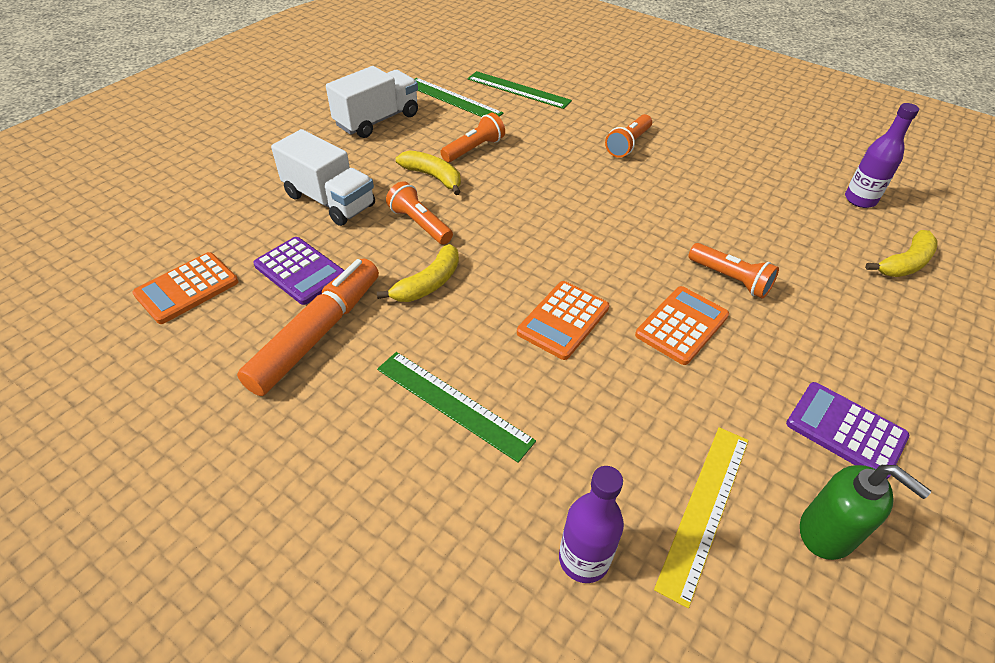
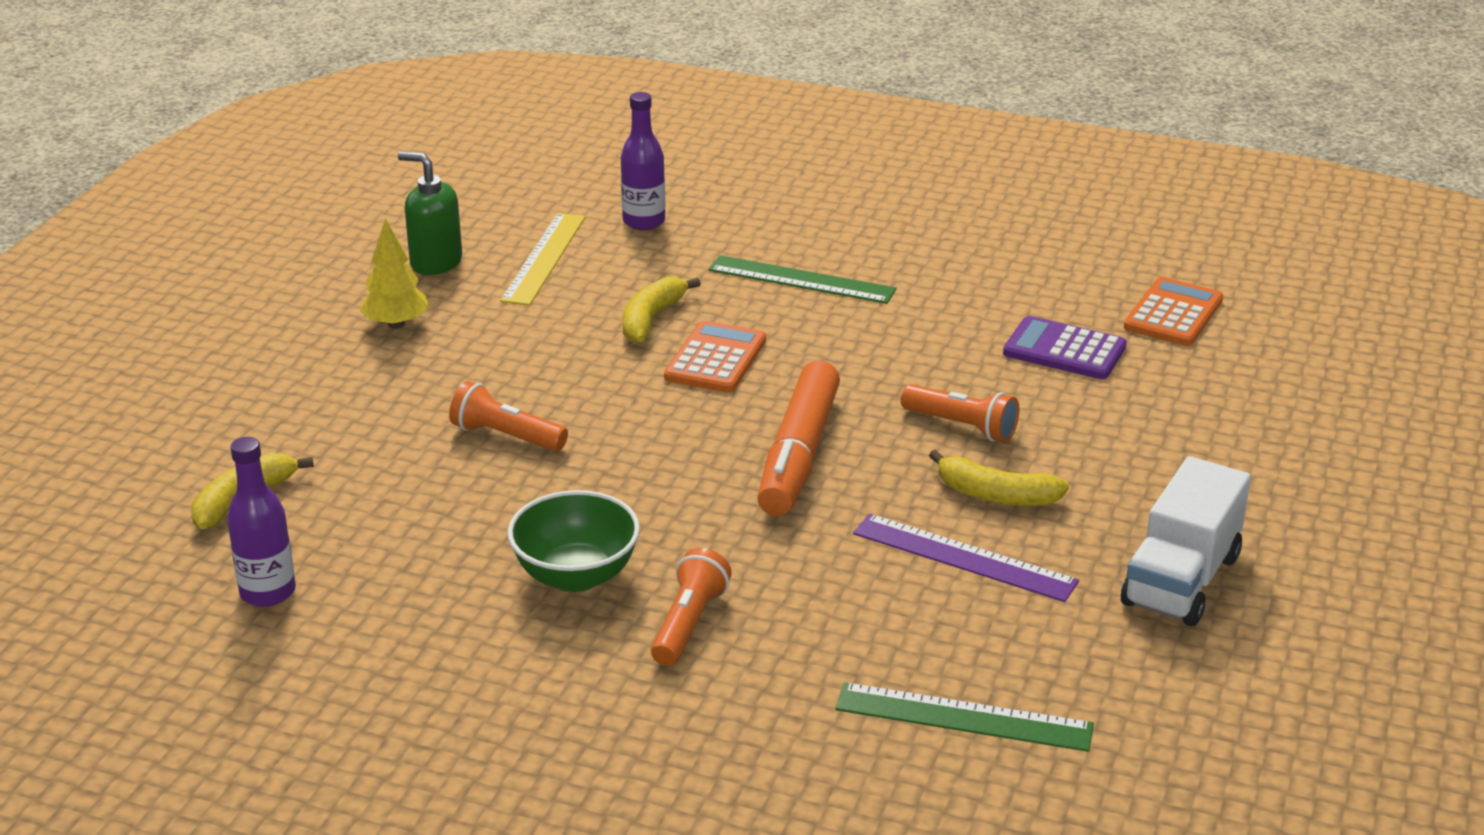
camera: 165 degrees right, 15 degrees down
(317, 333) = (984, 303): orange marker -> orange marker (798, 455)
(329, 201) = (1116, 432): white truck -> none
(428, 284) = (898, 365): yellow banana -> yellow banana (651, 319)
(453, 99) = (1082, 661): green ruler -> none
(474, 149) = (964, 557): orange flashlight -> purple ruler
(682, 325) = (570, 378): orange calculator -> none
(684, 177) = (576, 575): none -> green bowl
(845, 430) = (396, 324): purple calculator -> yellow tree

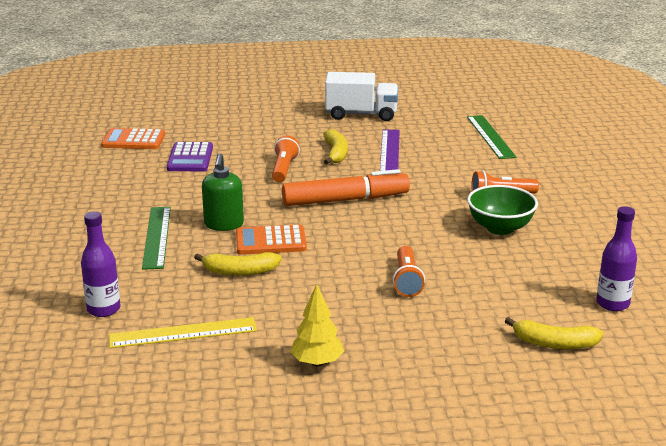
camera: 115 degrees left, 5 degrees down
(435, 263) = (218, 377): green soap dispenser -> green soap dispenser (224, 224)

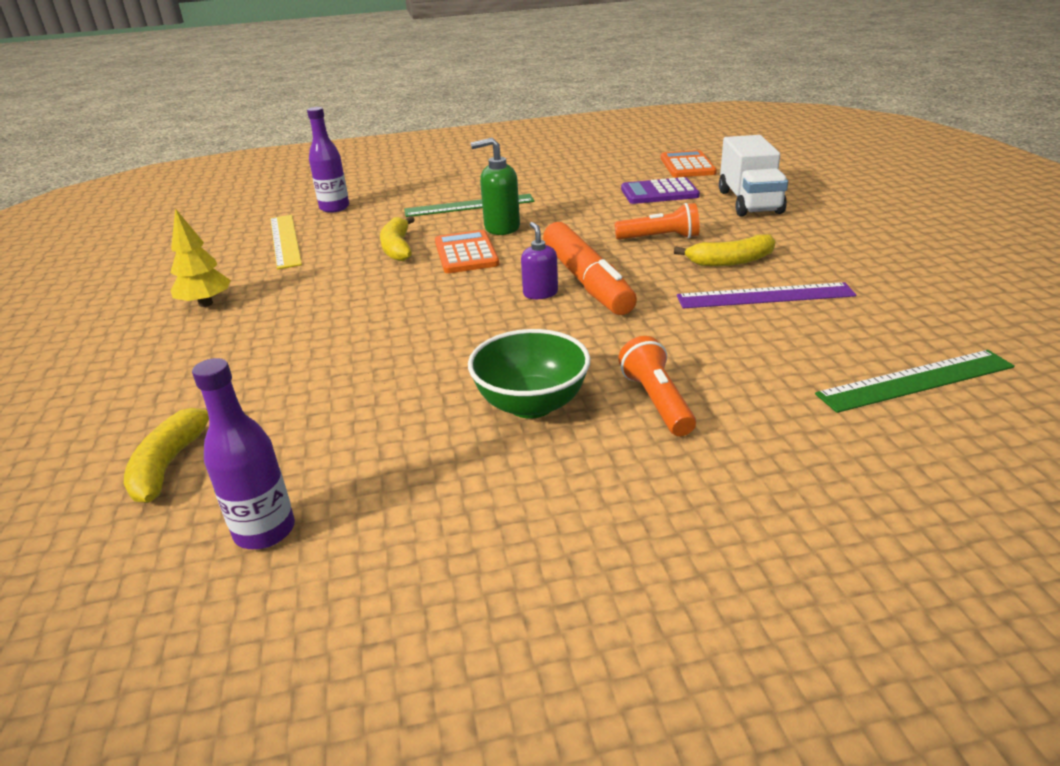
camera: 85 degrees right, 5 degrees up
(358, 216) = (540, 293): none -> purple soap dispenser
(361, 114) = (891, 264): white truck -> white truck (749, 202)
(407, 281) = (368, 339): orange flashlight -> none

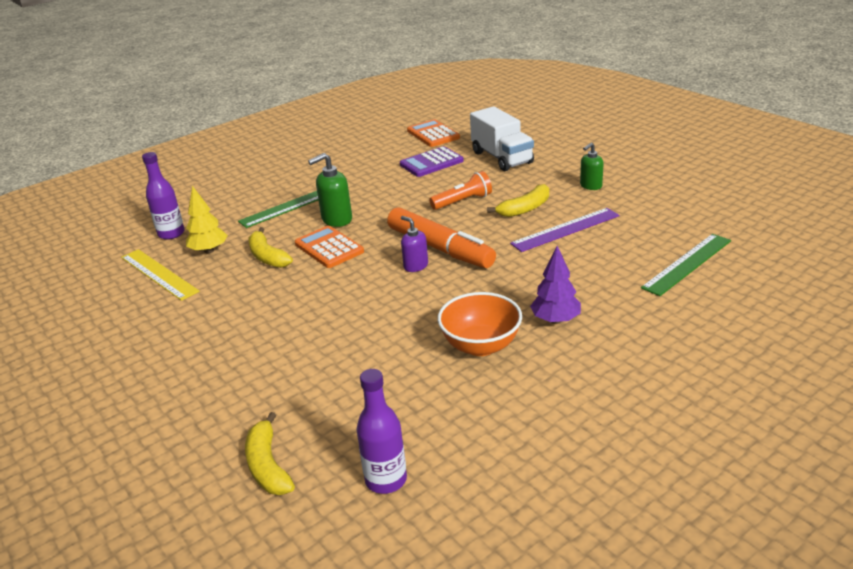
camera: 25 degrees left, 0 degrees up
(206, 303) = (150, 345): yellow tree -> yellow tree (209, 250)
(531, 404) = (481, 346): green bowl -> orange bowl
(656, 401) = (555, 320): orange flashlight -> purple tree
(843, 253) = (590, 186): none -> green soap dispenser

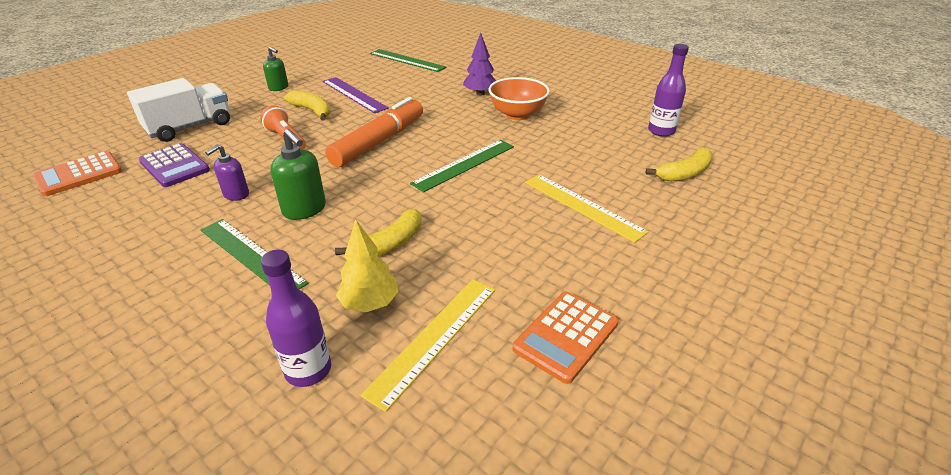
camera: 105 degrees left, 5 degrees up
(254, 364) = (582, 206): none -> yellow ruler
(329, 248) = (372, 203): orange calculator -> orange calculator (565, 336)
(370, 297) = (464, 164): none -> green ruler
(415, 266) = (410, 149): purple soap dispenser -> purple soap dispenser (236, 194)

